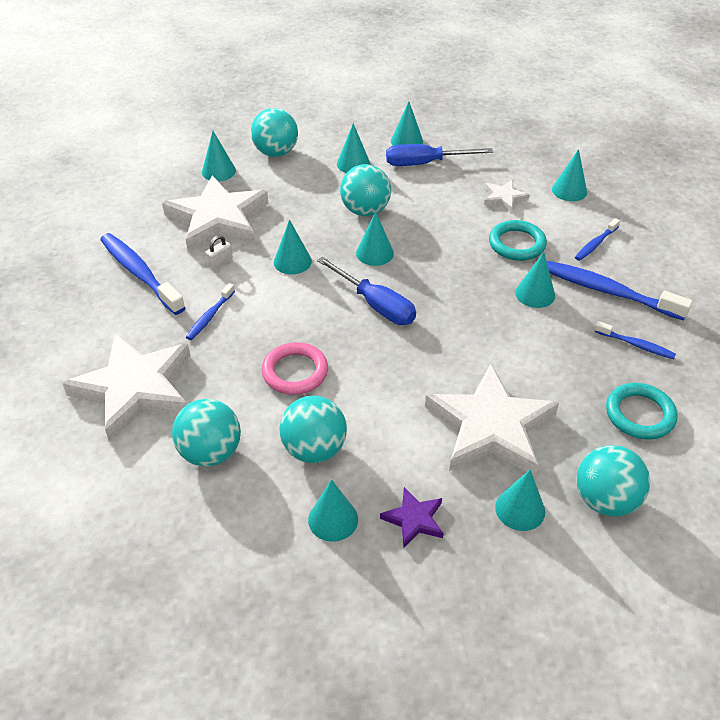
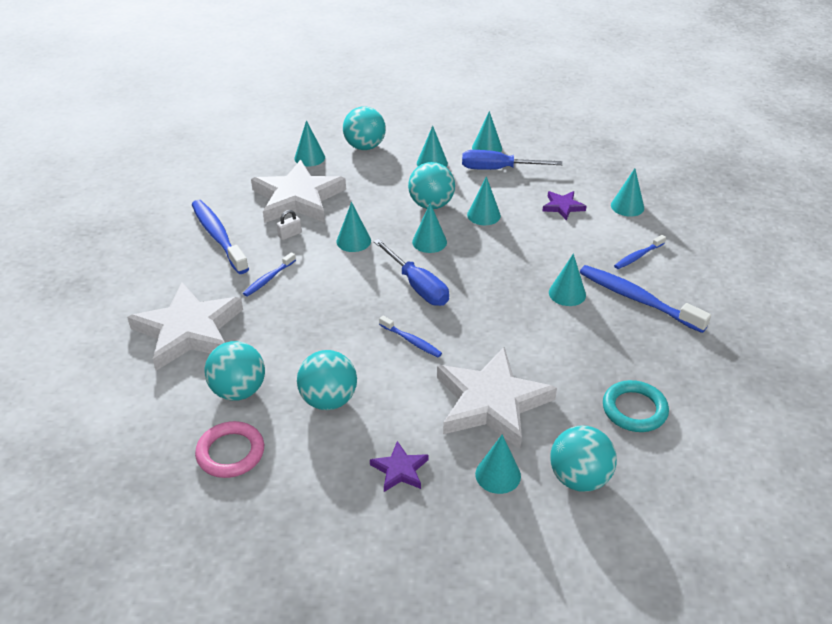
camera: 10 degrees right, 5 degrees down
(295, 372) = (330, 334): pink ring -> pink ring (230, 453)
(333, 519) = (328, 459): turquoise cone -> turquoise cone (483, 215)
(503, 198) = (563, 207): white star -> purple star
(517, 244) = (563, 248): turquoise ring -> none
(636, 345) = (650, 349): blue toothbrush -> blue toothbrush (411, 341)

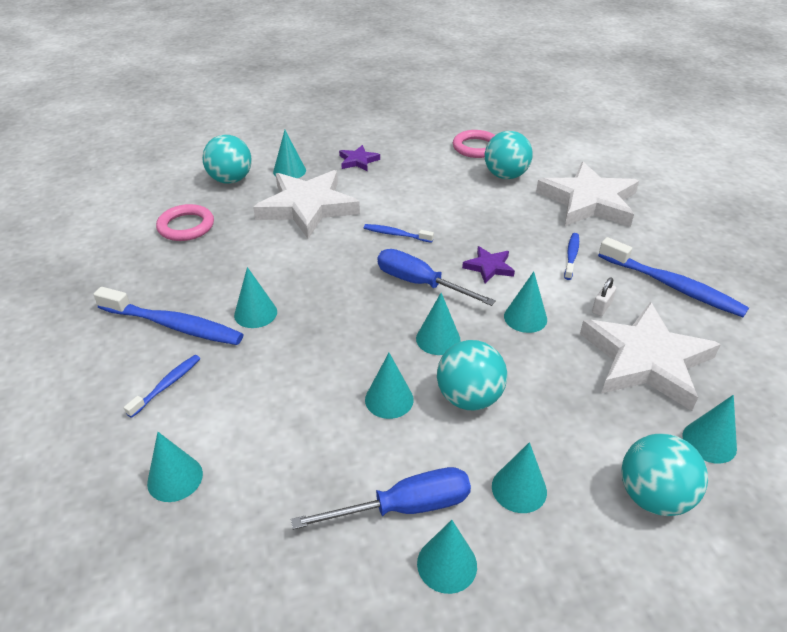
camera: 160 degrees right, 0 degrees up
(328, 400) = (435, 184): turquoise ball -> none
(563, 207) = (278, 448): purple star -> purple star (489, 267)
(634, 409) = (186, 226): turquoise ring -> pink ring

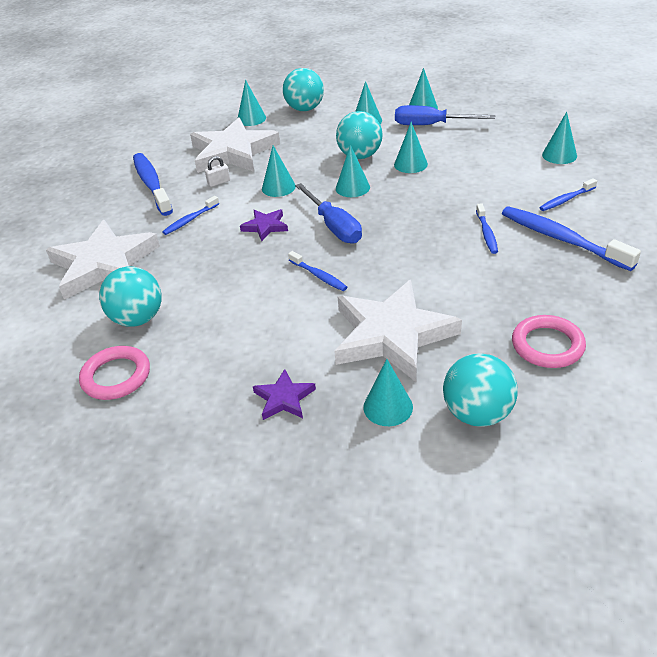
camera: 150 degrees left, 0 degrees up
(255, 313) = (486, 233): turquoise cone -> blue toothbrush

